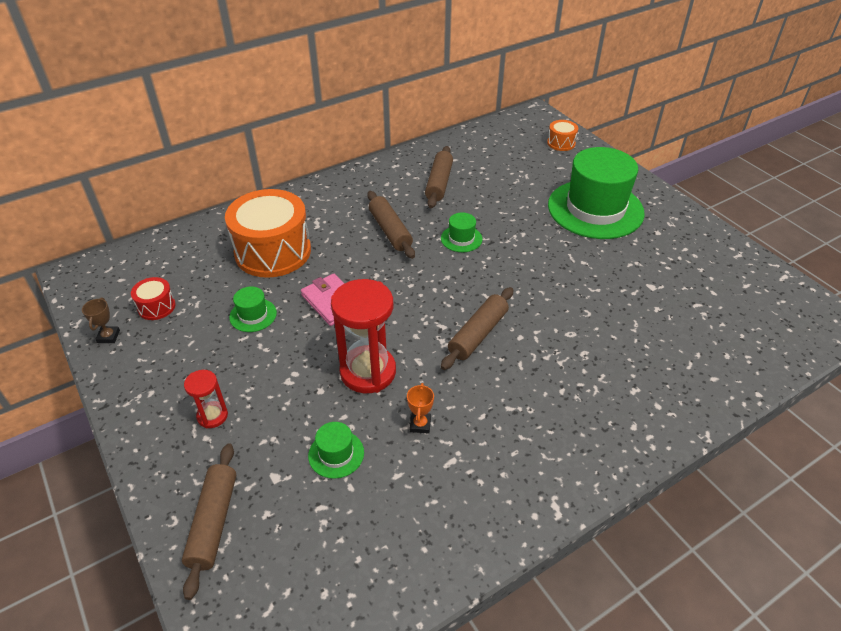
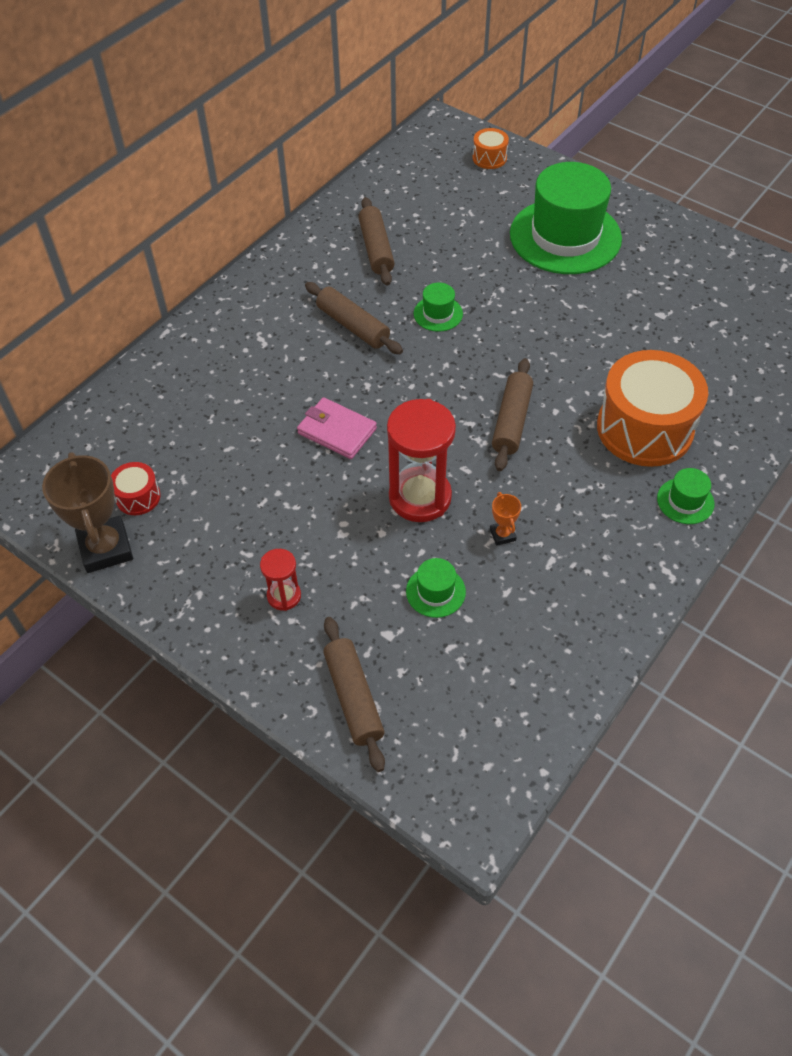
camera: 20 degrees left, 10 degrees up
(108, 336) = (106, 548): brown trophy -> brown trophy, size x2.19
(253, 315) = (257, 473): green hat -> green hat (685, 501)
(273, 251) = (232, 390): orange drum -> orange drum (644, 428)

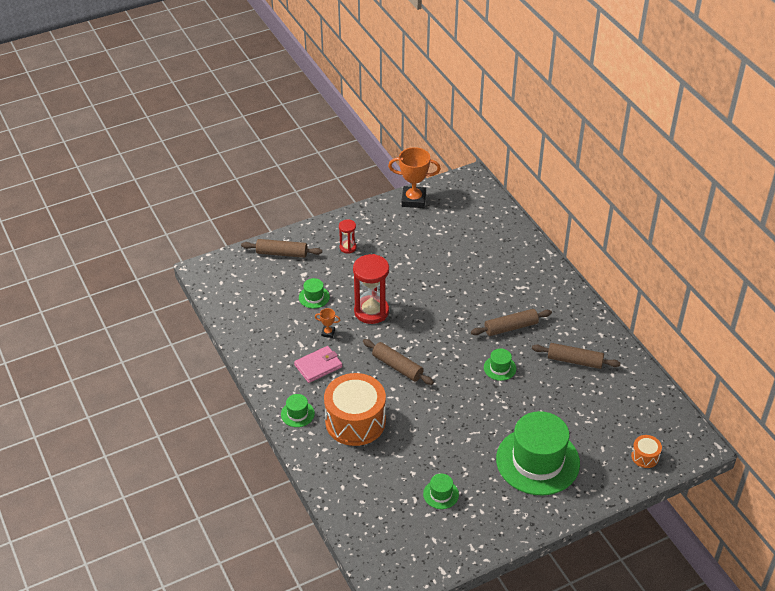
camera: 115 degrees right, 10 degrees down
(106, 548) = (413, 200): brown trophy -> orange trophy
(138, 497) = (437, 216): red drum -> none
(337, 431) = (435, 295): pink wallet -> pink wallet (318, 366)
(685, 302) = (441, 494): none -> green hat

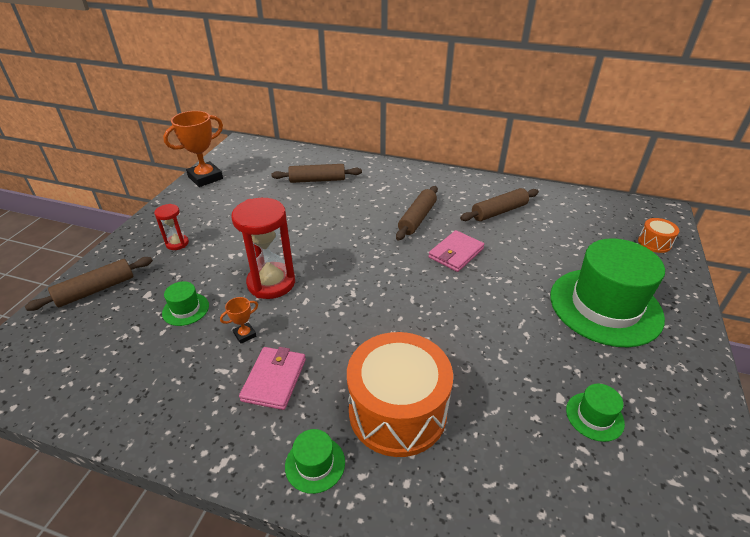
camera: 45 degrees left, 5 degrees down
(397, 367) = (365, 316): brown rolling pin -> brown rolling pin (317, 180)
(499, 368) = (456, 253): green hat -> pink wallet

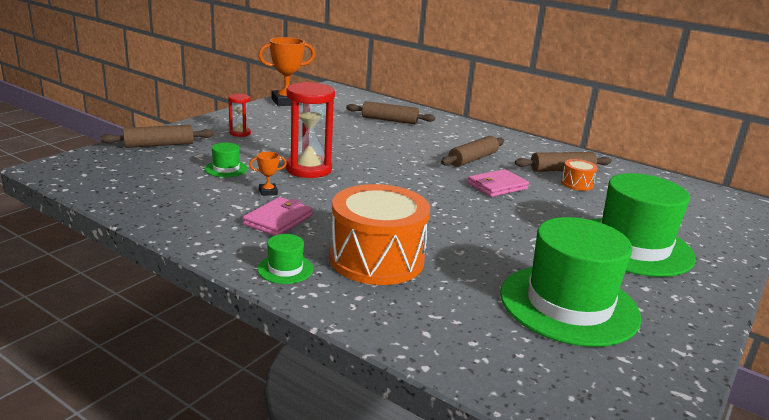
camera: 15 degrees right, 15 degrees down
(594, 416) = (568, 304): green hat -> green hat, size x2.39
(654, 243) = (723, 220): orange drum -> orange drum (577, 184)

